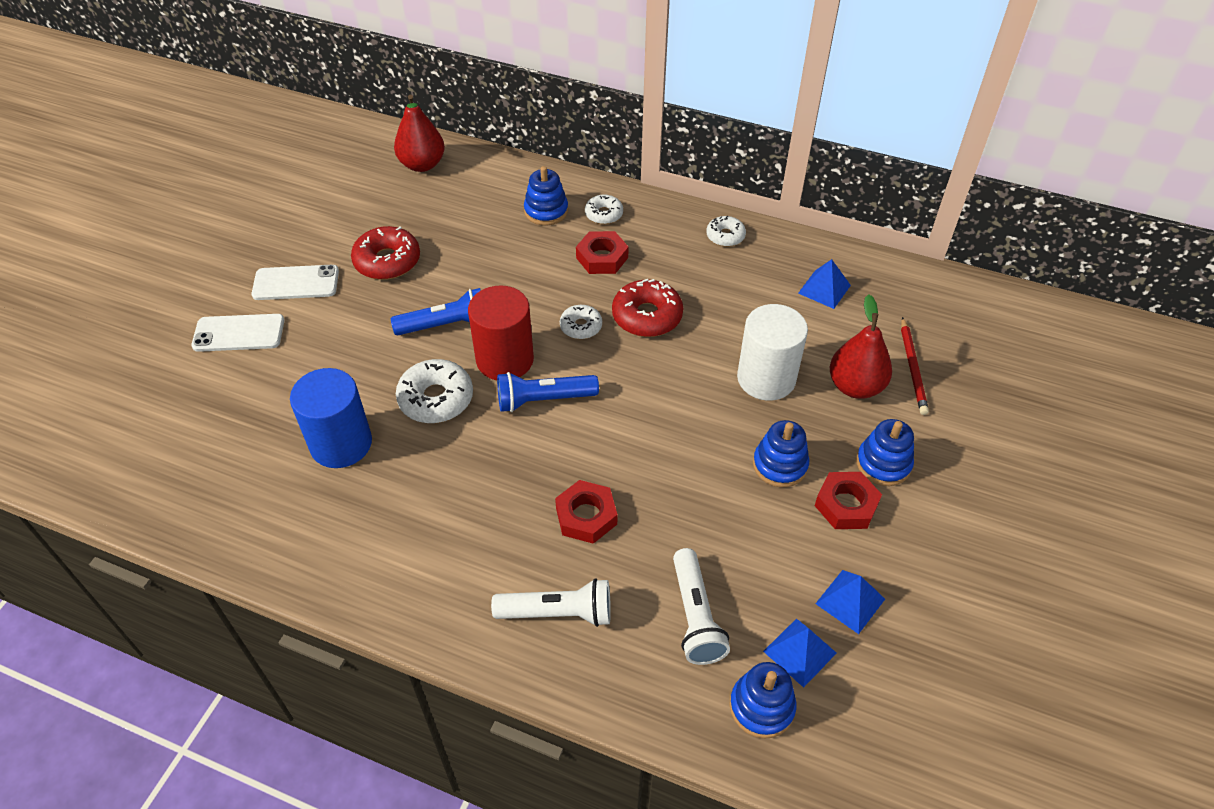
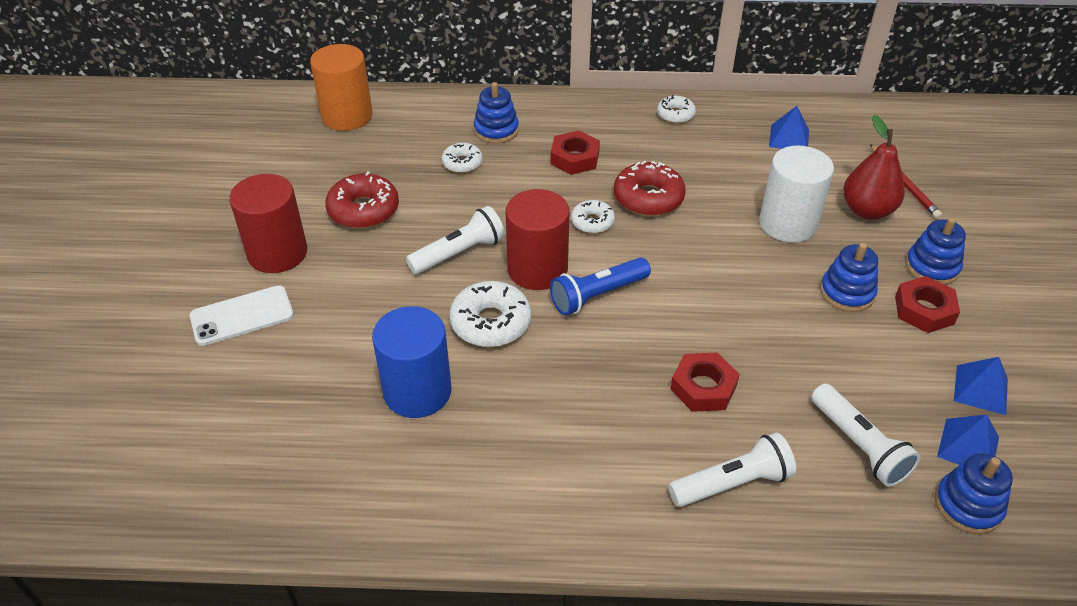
camera: 20 degrees left, 5 degrees down
(296, 283) = (277, 253): white phone -> red cylinder
(422, 164) = (347, 116): red pear -> orange cylinder
(445, 325) = (459, 253): blue flashlight -> white flashlight
(604, 214) = (553, 121): white donut -> white donut (462, 163)

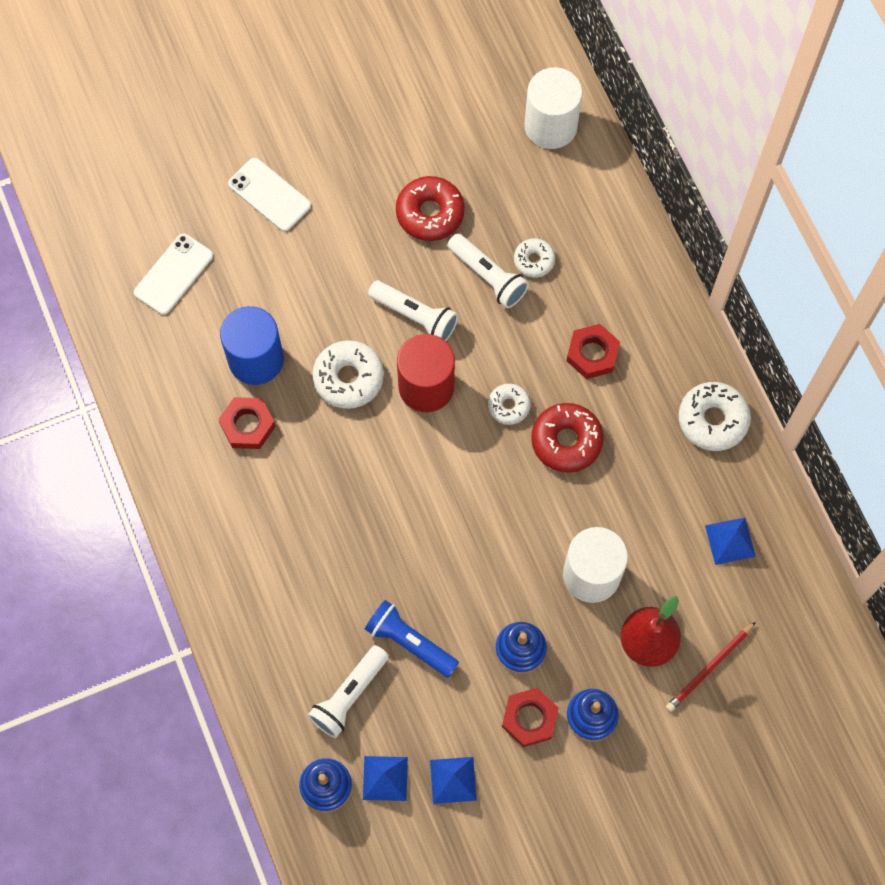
camera: 65 degrees right, 25 degrees up
(260, 431) = (173, 274): none -> white phone
(277, 253) = (347, 178): red cylinder -> none
(347, 116) = (550, 126): orange cylinder -> white cylinder
(496, 130) = (598, 266): blue stacking toy -> none
(597, 295) = (418, 446): blue flashlight -> blue flashlight (410, 642)
(675, 115) = (712, 420): white donut -> white donut, size x1.68
(703, 387) = (355, 564): red nut -> red nut (247, 425)
(732, 483) = (272, 613): white flashlight -> white flashlight (488, 276)

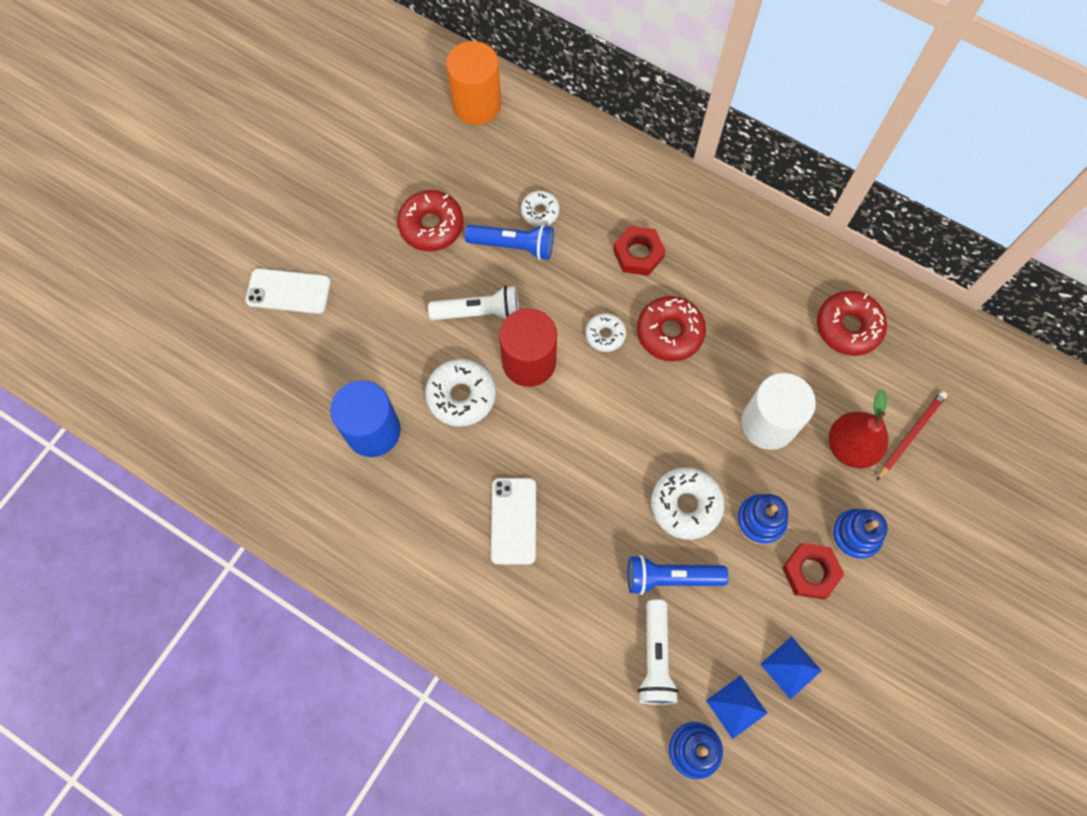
camera: 35 degrees left, 0 degrees up
(173, 274) = (252, 406): white phone -> white phone (513, 521)
(247, 425) = (405, 489): red nut -> none
(488, 276) = (513, 246): white flashlight -> blue flashlight
(550, 126) = (476, 104): white cylinder -> orange cylinder
(709, 668) = (910, 435): red pencil -> red pencil turned 150 degrees counterclockwise
(712, 420) = (764, 245): white donut -> white donut (685, 505)
(730, 541) = (848, 327): blue pyramid -> red donut

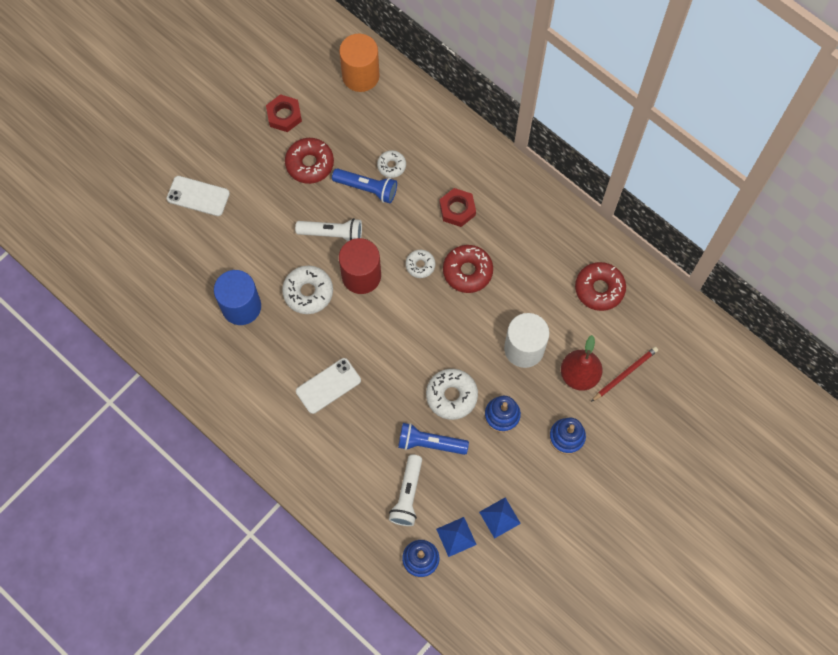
camera: 10 degrees right, 0 degrees up
(513, 521) = (328, 386): white phone -> white phone turned 45 degrees clockwise
(810, 572) = (529, 456): red nut -> red nut (284, 115)

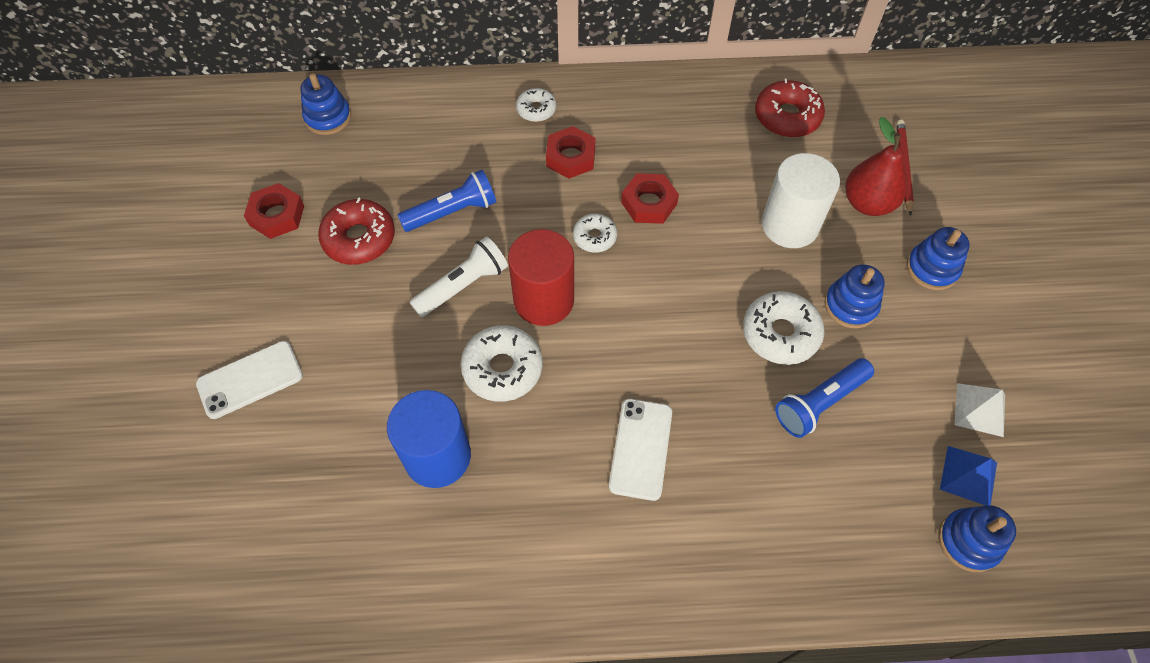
camera: 45 degrees left, 10 degrees down
(360, 76) = (328, 117): orange cylinder -> blue stacking toy
(391, 166) = (455, 171): white donut -> white donut (536, 109)
(407, 495) = (866, 483): white flashlight -> none
(467, 271) = (649, 203): red donut -> red nut
(499, 517) = (980, 409): blue pyramid -> white pyramid

